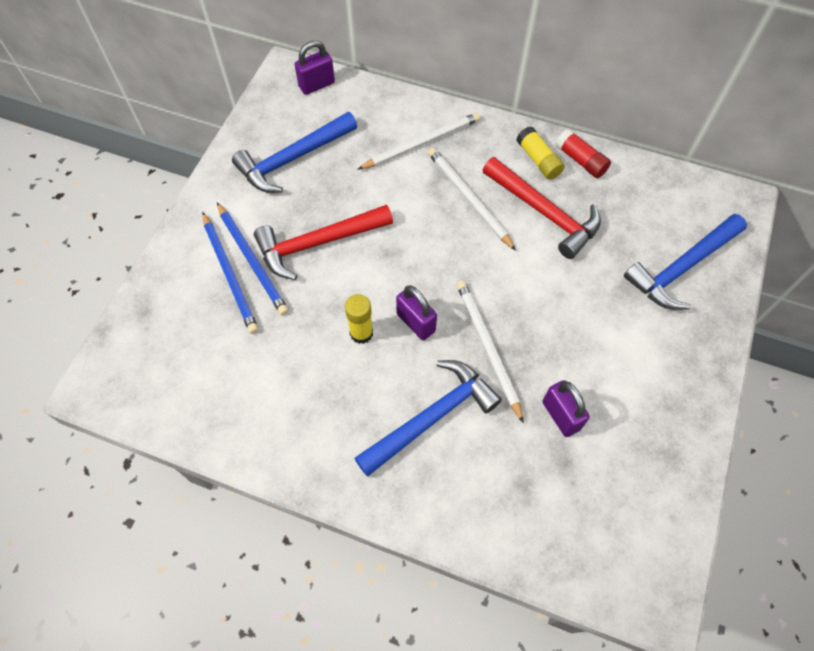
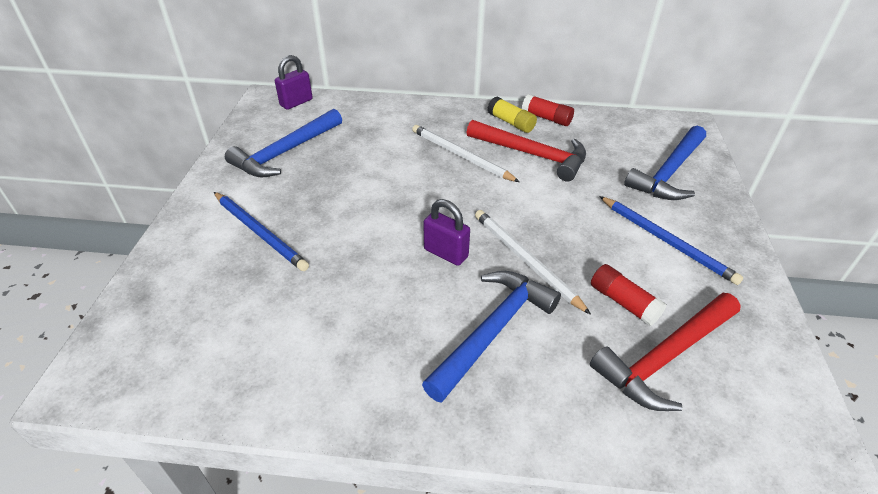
camera: 15 degrees left, 20 degrees down
(230, 274) = (237, 248): blue pencil -> blue pencil (666, 241)
(318, 243) = (326, 209): red hammer -> red hammer (665, 357)
(361, 333) = (392, 272): yellow glue stick -> none
(422, 143) = (404, 126): white pencil -> none
(561, 415) = (623, 302): purple padlock -> red glue stick

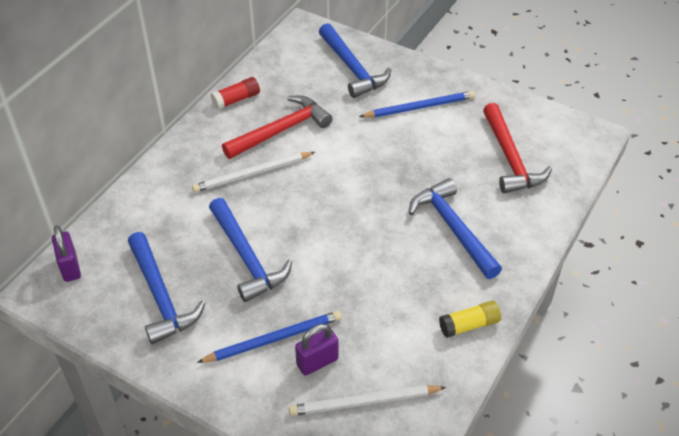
camera: 65 degrees left, 5 degrees up
(354, 185) = (247, 257): none -> blue hammer
(446, 253) = (367, 226): purple padlock -> purple padlock (317, 362)
(511, 123) = (227, 124): yellow glue stick -> yellow glue stick (469, 325)
(525, 260) = (398, 185): white pencil -> white pencil (364, 402)
(623, 302) = (461, 155): red glue stick -> none

